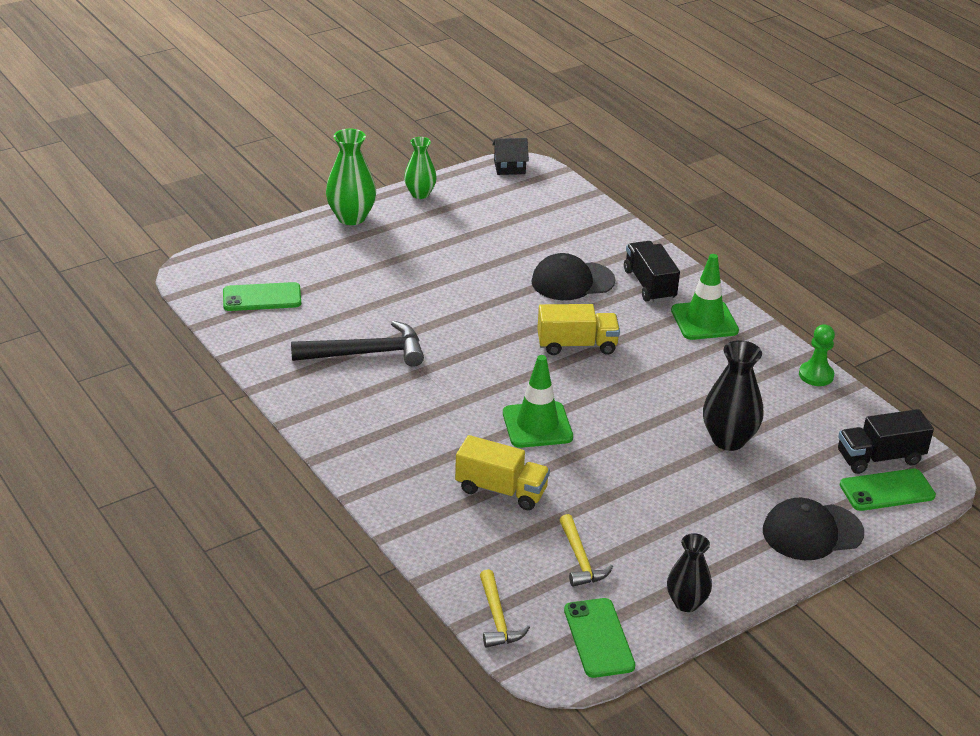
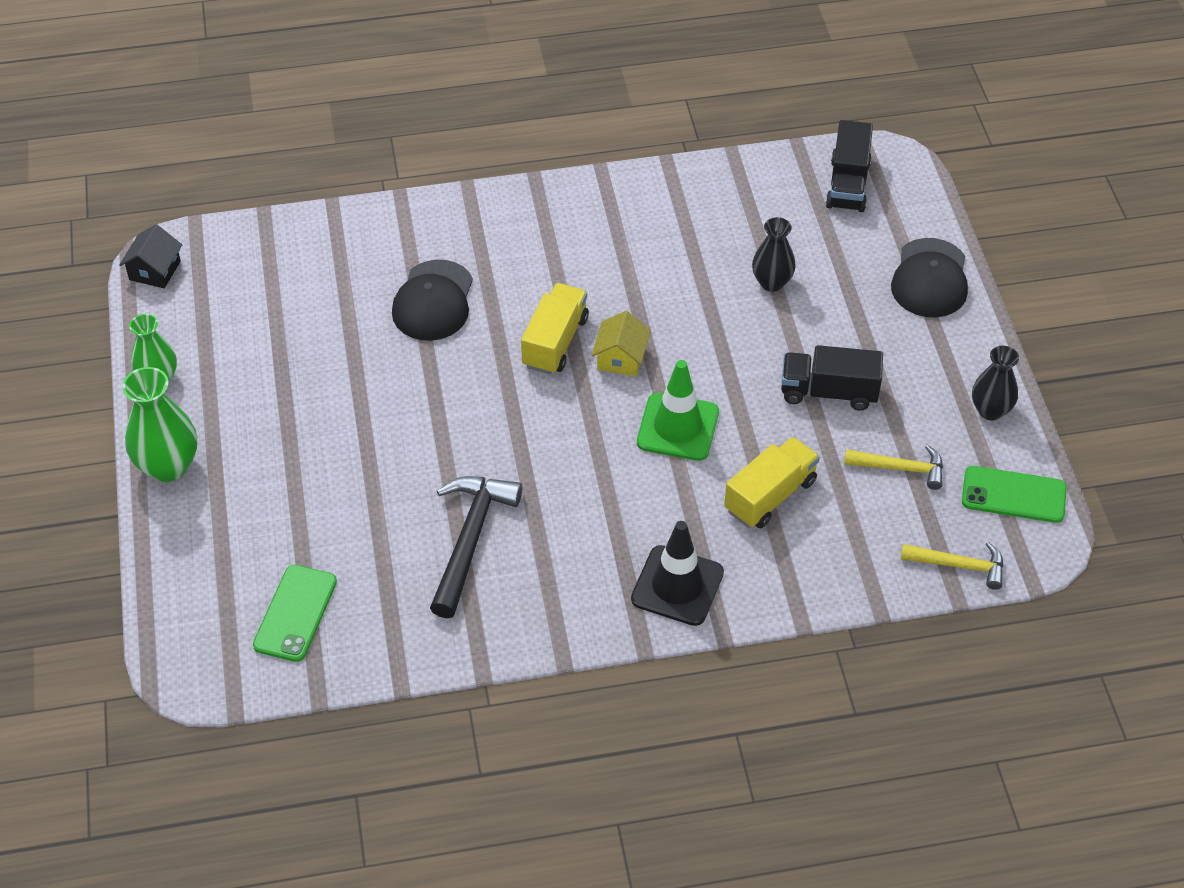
camera: 65 degrees left, 15 degrees up
(382, 461) = (677, 586): none -> black traffic cone
(585, 380) = (621, 358): none -> yellow house
(649, 285) = (478, 238): black truck -> black truck (828, 392)
(704, 321) = (568, 220): green traffic cone -> none
(728, 440) = (771, 282): black vase -> black vase, size x0.66
(816, 375) = (703, 173): green pawn -> none
(887, 490) = (895, 201): green phone -> none

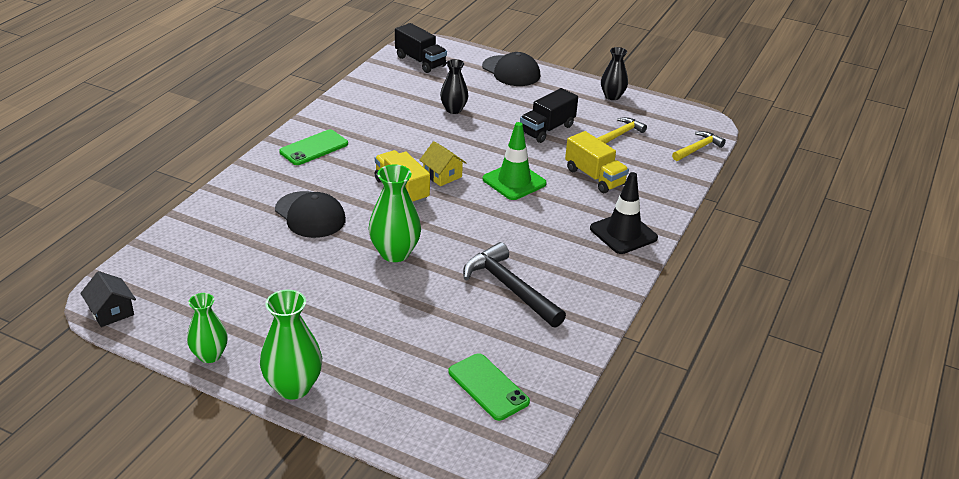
camera: 55 degrees left, 15 degrees down
(436, 409) = (395, 253): none -> green vase
(770, 496) = (594, 177): yellow truck -> yellow truck turned 150 degrees clockwise
(1013, 495) = (670, 115): green phone -> green phone (314, 148)

